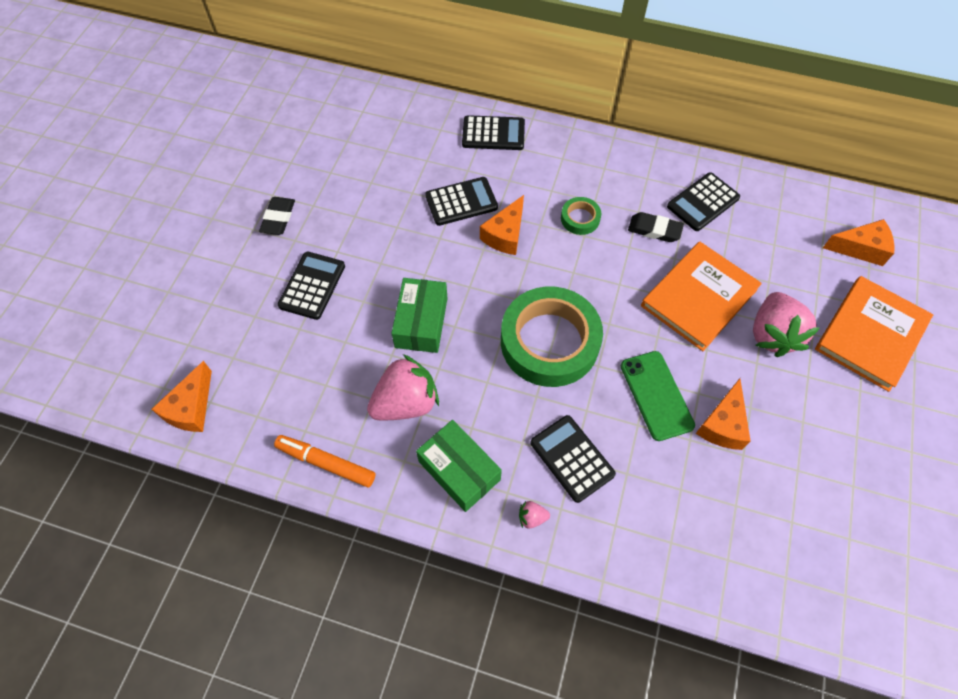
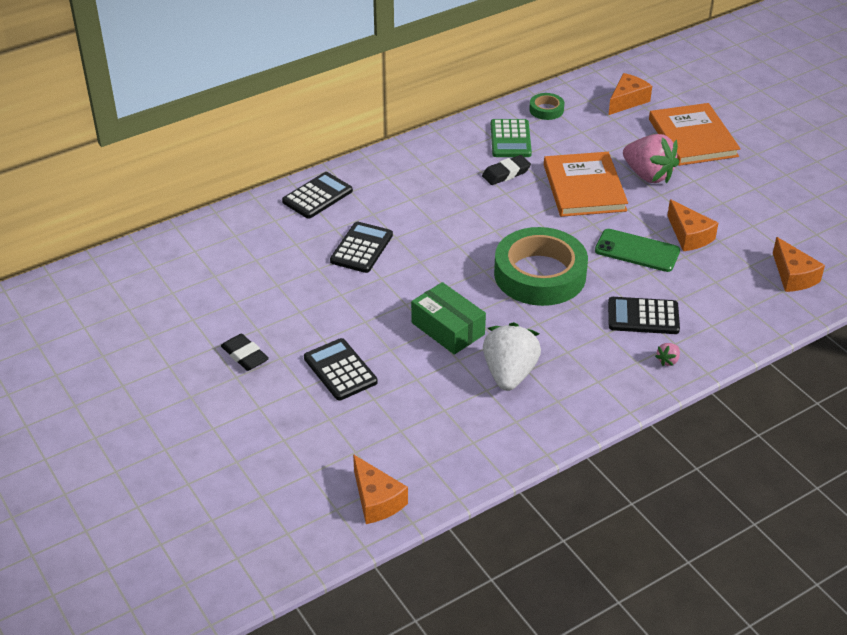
camera: 50 degrees left, 20 degrees down
(326, 463) = (515, 444): orange marker -> none
(406, 403) = (509, 374): pink strawberry -> white strawberry
(459, 470) = (595, 376): green box -> none
(505, 234) = (421, 243): orange cheese -> orange cheese (793, 276)
(580, 218) = (453, 200): green tape -> green tape (546, 110)
(703, 202) = (510, 139): black calculator -> green calculator

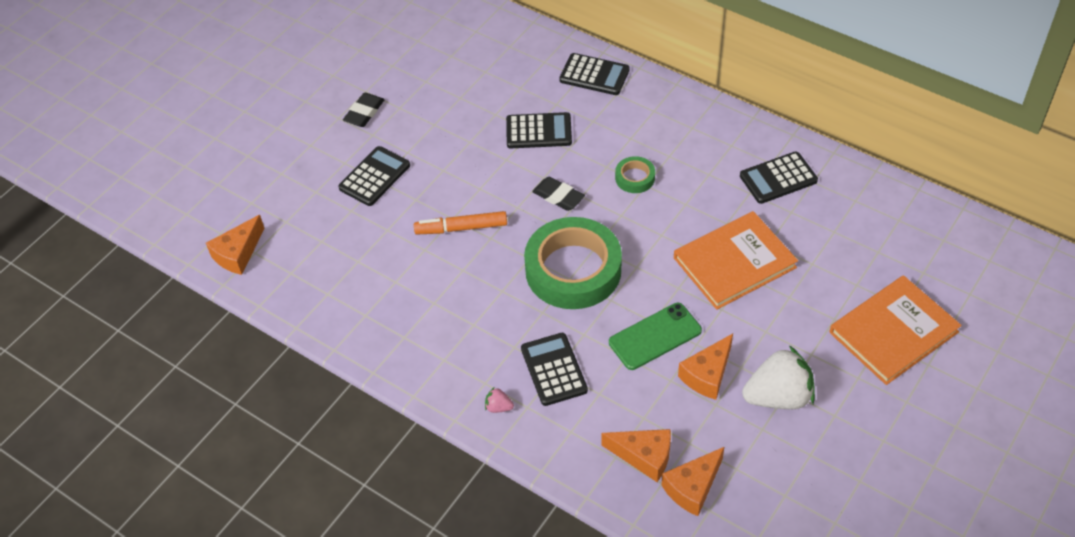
camera: 70 degrees right, 10 degrees up
(448, 328) = (461, 228): green box -> orange marker
(506, 173) = (717, 194): black eraser -> black eraser (558, 196)
(509, 374) = (422, 291): white strawberry -> white strawberry (778, 397)
(510, 139) = (778, 178): green calculator -> black calculator
(546, 110) = (853, 190): green tape -> green tape (635, 178)
(627, 101) = (923, 253): orange cheese -> orange cheese (644, 456)
(637, 251) = (655, 336): green phone -> green phone turned 60 degrees clockwise
(648, 175) = (793, 310): pink strawberry -> none

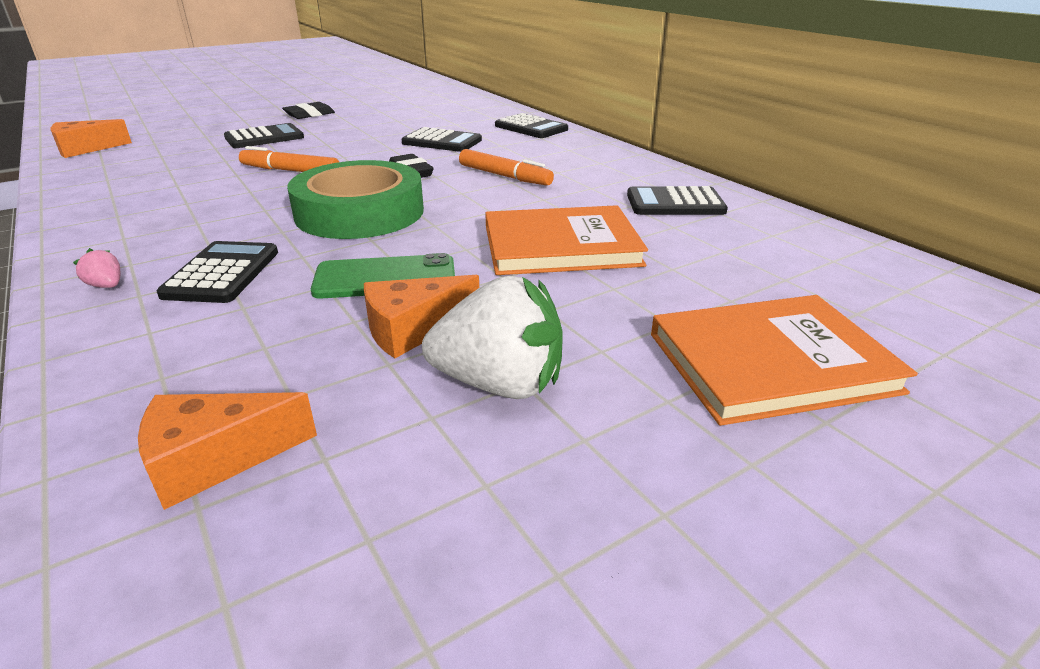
camera: 20 degrees right, 20 degrees down
(635, 178) = (504, 176): green tape -> orange marker
(644, 456) = (200, 390): orange cheese -> none

